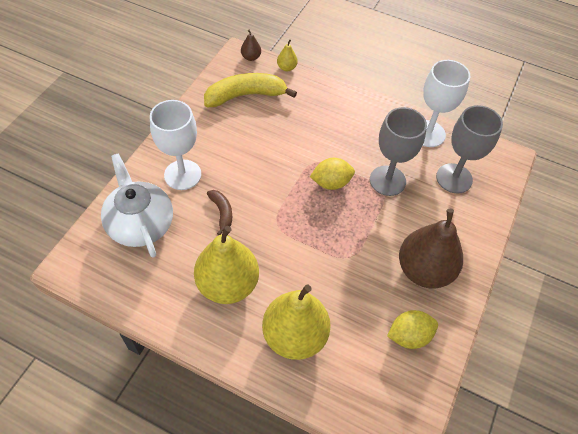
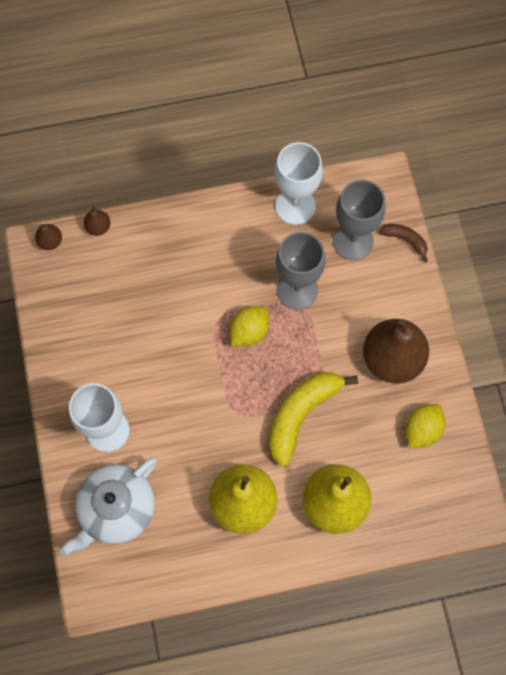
camera: 35 degrees left, 15 degrees up
(140, 224) = (116, 509): white teapot -> white teapot turned 75 degrees counterclockwise
(222, 212) = (178, 440): brown banana -> brown banana (405, 240)
(245, 95) = (87, 294): yellow banana -> yellow banana (301, 415)
(286, 68) = (98, 227): yellow pear -> brown pear

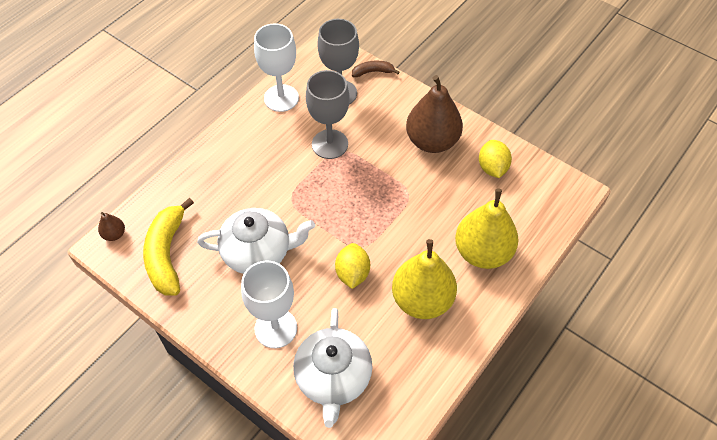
camera: 40 degrees left, 15 degrees down
(98, 227) = (146, 200): brown pear -> none
(149, 350) = (258, 252): none -> white teapot
(249, 332) = (321, 191): yellow lemon -> yellow lemon (352, 273)
(301, 415) = (406, 215): yellow banana -> yellow banana (167, 254)

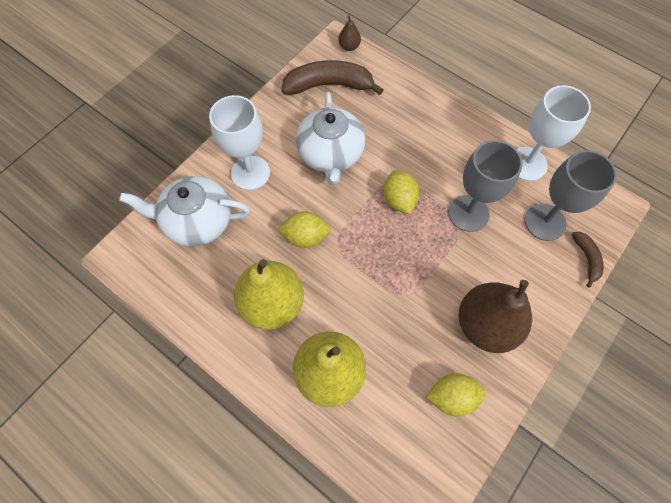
camera: 90 degrees right, 10 degrees up
(167, 254) = (329, 85): yellow banana -> brown banana
(314, 195) = (399, 200): none -> yellow lemon

